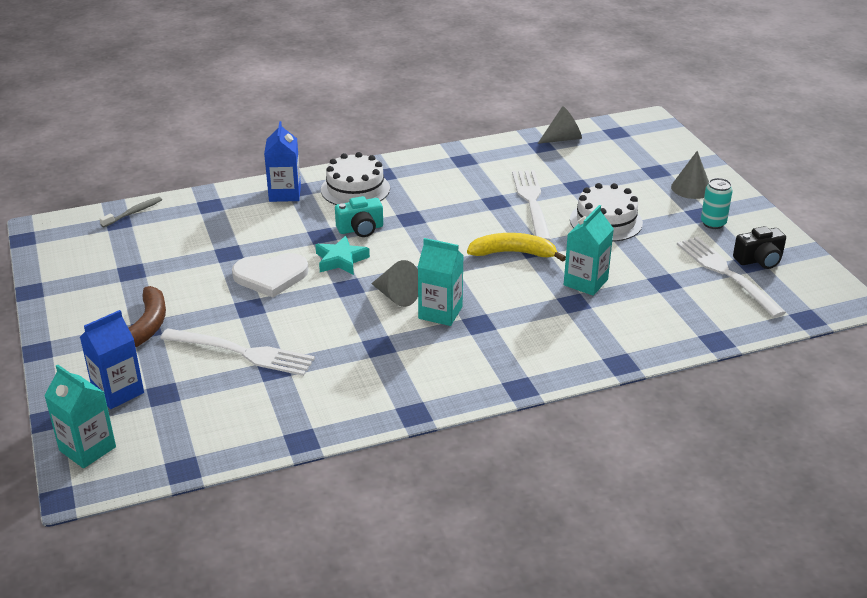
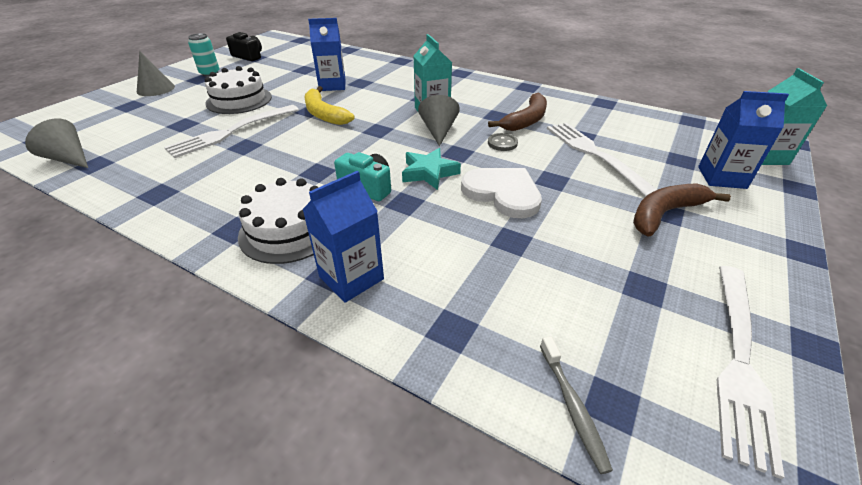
camera: 130 degrees left, 5 degrees up
(133, 213) = (572, 406): grey toothbrush -> grey toothbrush turned 105 degrees counterclockwise
(329, 317) = (502, 143): none -> grey button
(345, 356) = (526, 120): none -> brown banana
(585, 282) = (332, 85): turquoise carton -> blue carton
(726, 274) = (275, 59): white fork -> white fork (739, 360)

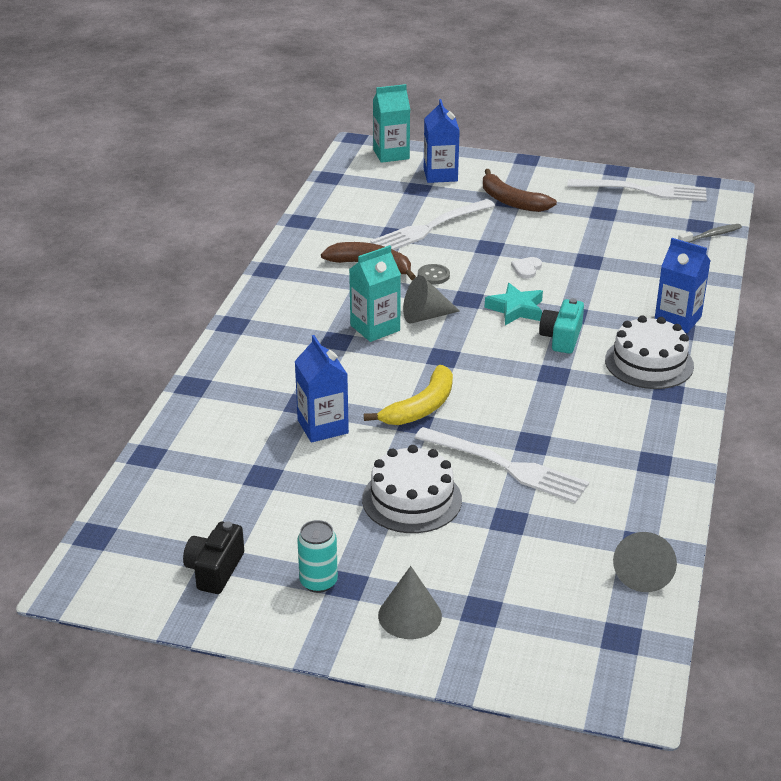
camera: 105 degrees left, 5 degrees down
(503, 193) = (526, 268): white heart -> white heart, size x0.46

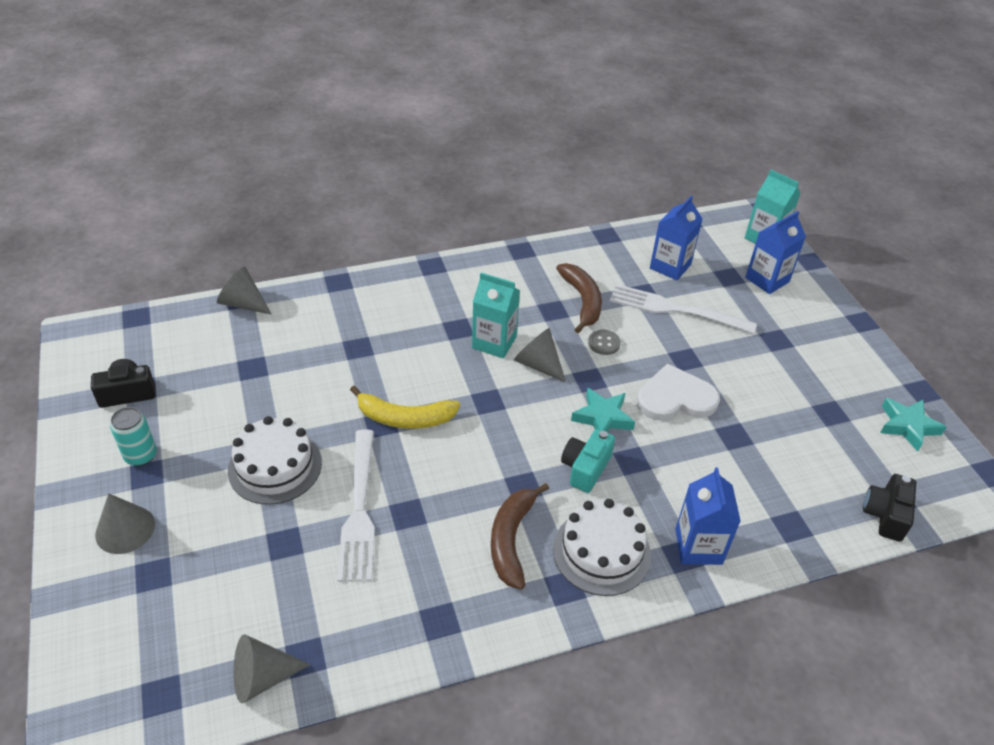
camera: 55 degrees right, 10 degrees up
(158, 455) = (243, 304): none -> grey cone
(323, 426) = (336, 372): blue carton -> blue carton (670, 266)
(511, 201) = (777, 341): brown banana -> brown banana (511, 539)
(526, 268) = (675, 398): white heart -> white heart, size x2.18
(561, 338) = (585, 468): turquoise camera -> turquoise camera turned 45 degrees counterclockwise
(642, 190) = (907, 426): white fork -> turquoise star
(711, 235) = (885, 515): grey toothbrush -> black camera

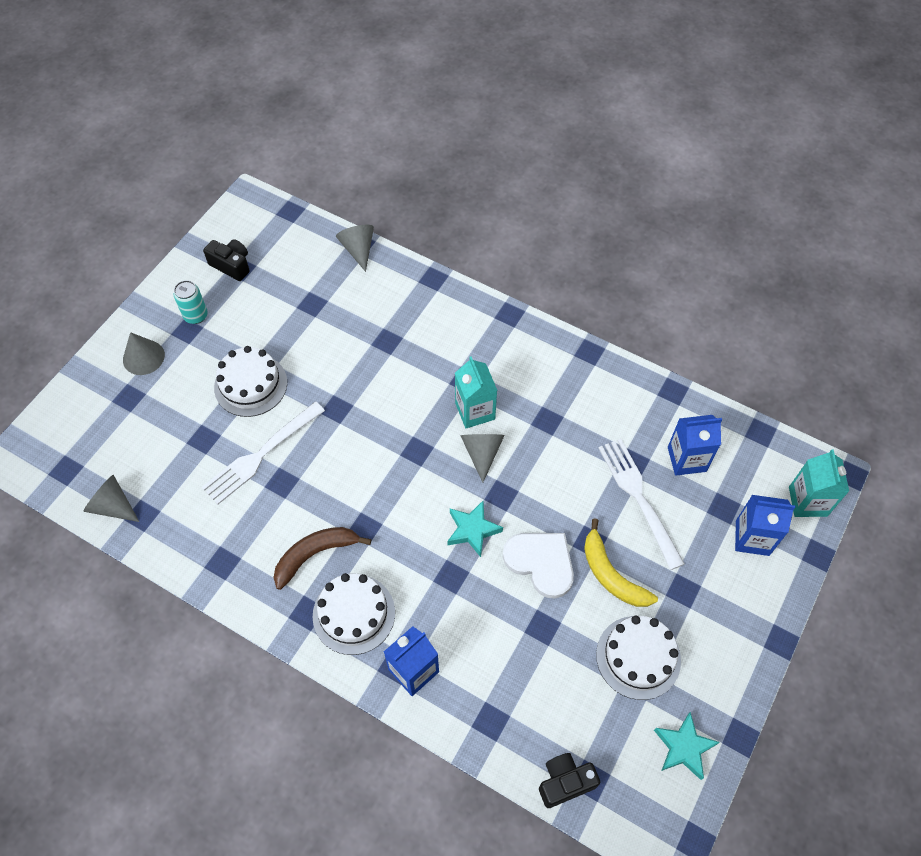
camera: 50 degrees right, 15 degrees up
(404, 418) = (354, 417): yellow banana -> yellow banana (611, 574)
(582, 301) = (578, 431): brown banana -> none
(585, 468) = (415, 553): turquoise camera -> none
(604, 343) = (548, 477): grey button -> none
(810, 400) = (638, 657): none -> white cake

